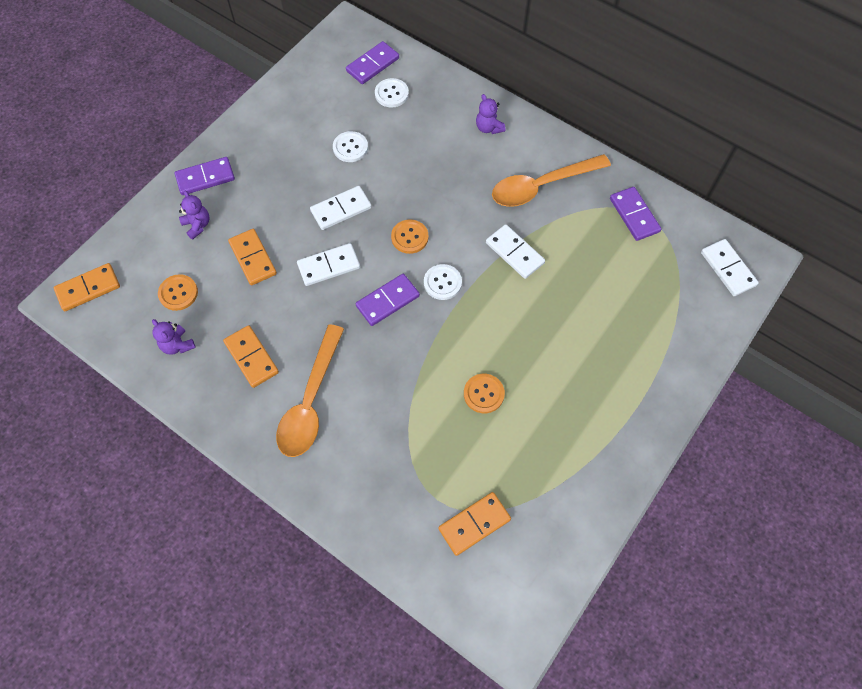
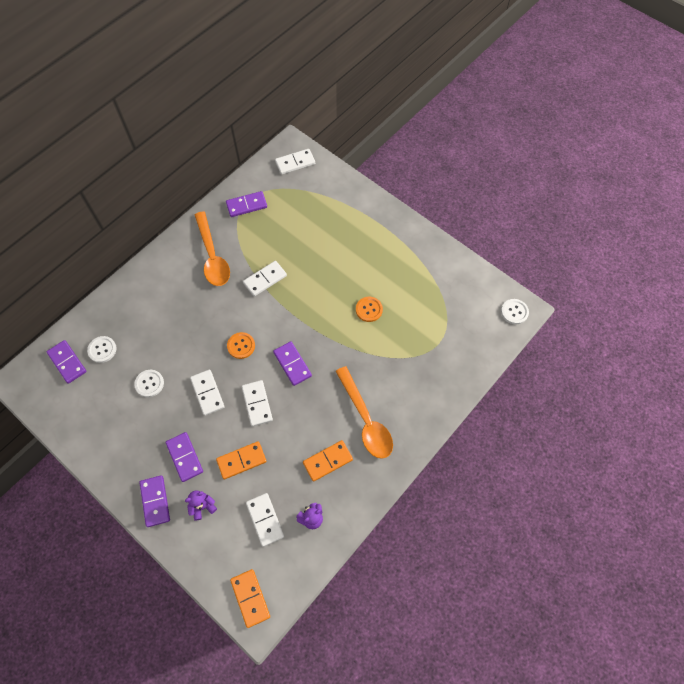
camera: 85 degrees left, 0 degrees up
(178, 293) = (265, 520): orange button -> white domino
(257, 198) = (184, 457): none -> purple domino
(310, 401) = (365, 419): orange spoon -> orange spoon turned 45 degrees clockwise
(442, 283) = (282, 327): white button -> white button (514, 312)
(474, 524) = (455, 323): orange domino -> none
(488, 128) = (153, 284): purple teddy bear -> none

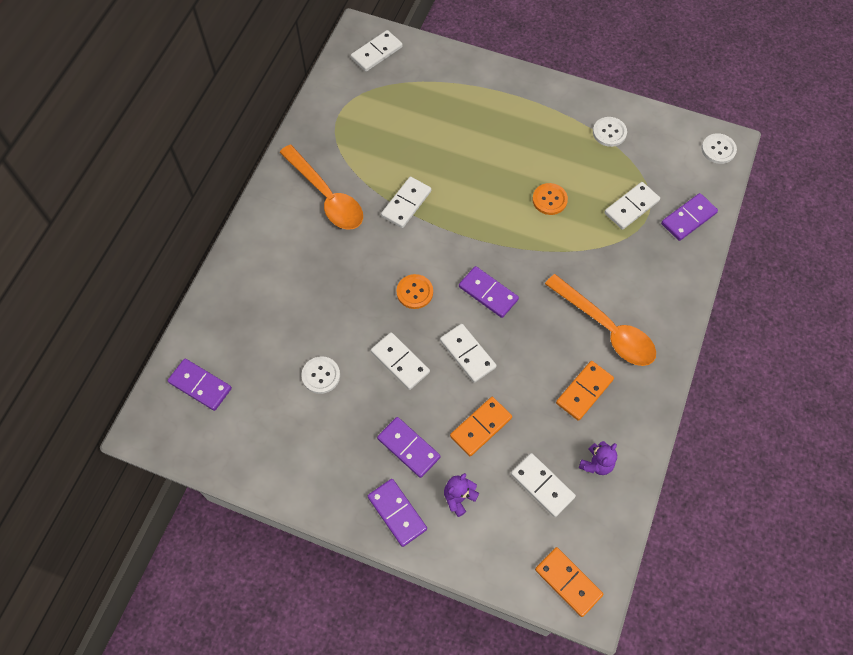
camera: 20 degrees left, 0 degrees up
(102, 350) = (239, 355): white button -> white button (609, 132)
(246, 205) = (340, 121): purple domino -> purple domino (688, 218)
(427, 335) = (631, 207): none -> white domino

